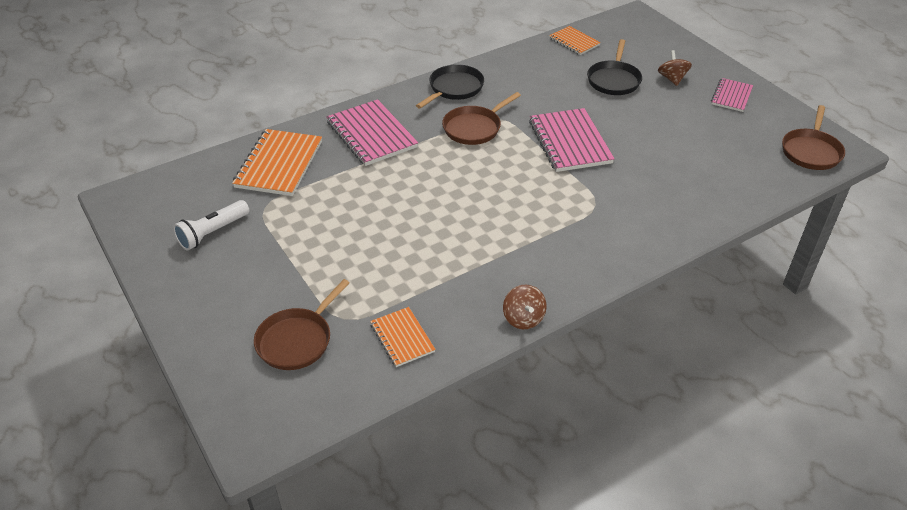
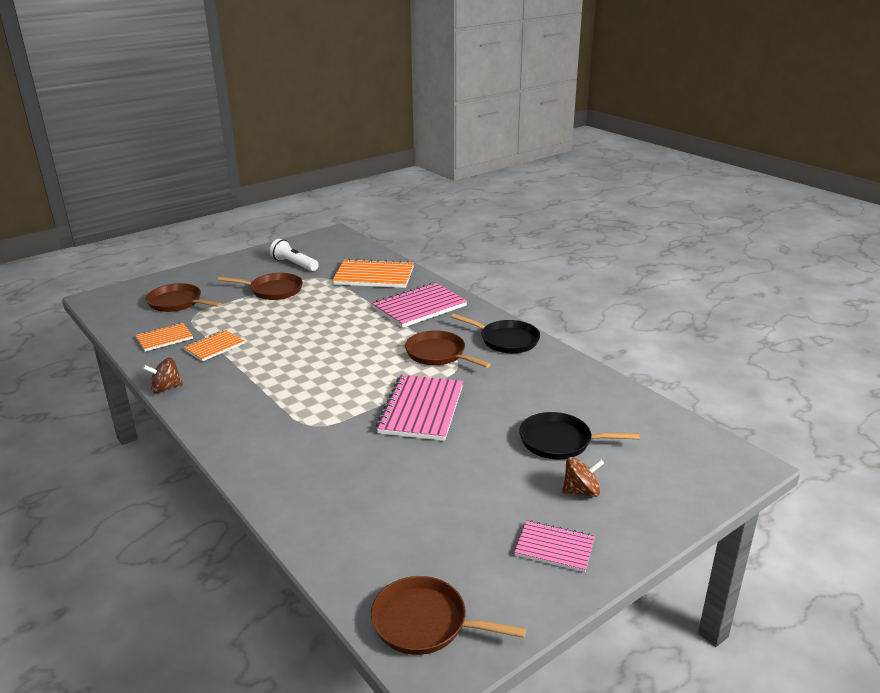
camera: 85 degrees right, 15 degrees down
(289, 248) = (273, 290): none -> brown pan
(570, 142) = (421, 410): pink notebook -> pink notebook turned 60 degrees counterclockwise
(574, 42) = (639, 412): orange notebook -> orange notebook (214, 347)

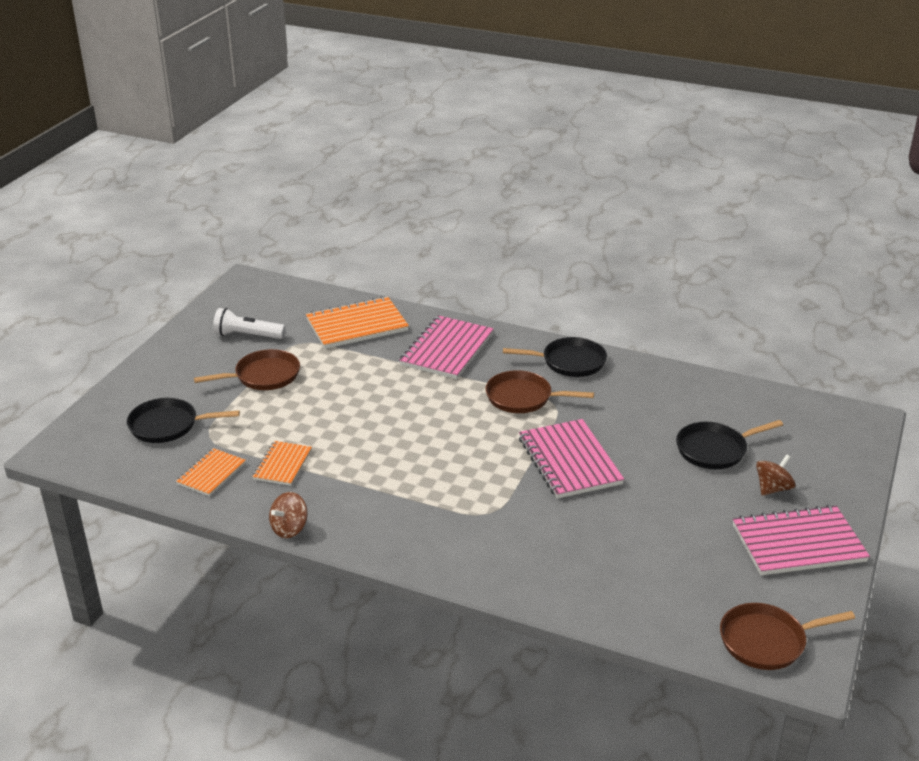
camera: 30 degrees left, 5 degrees up
(177, 303) = (168, 425): brown pan -> black pan
(554, 548) = (798, 543): pink notebook -> pink notebook, size x1.75

